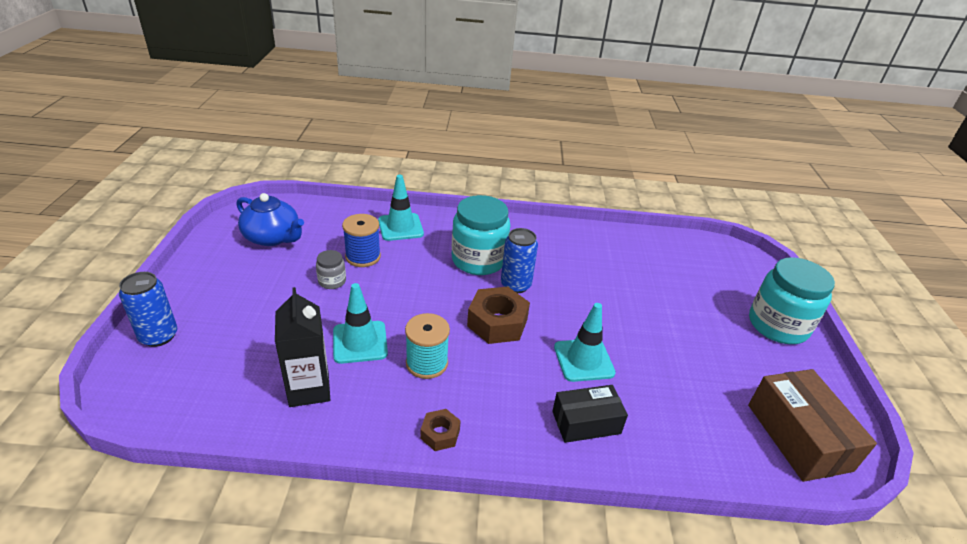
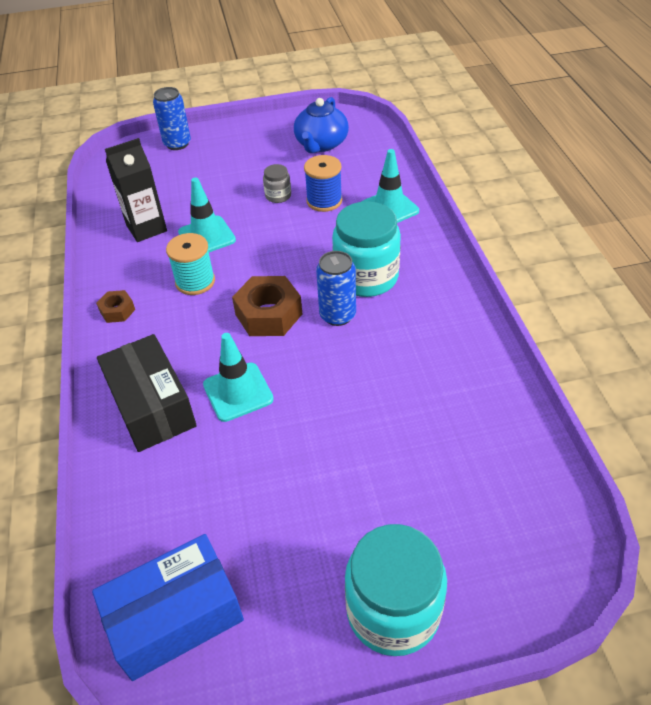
camera: 80 degrees right, 10 degrees up
(586, 422) = (152, 406): black box -> black box, size x1.53
(798, 437) = (175, 617): brown box -> blue box

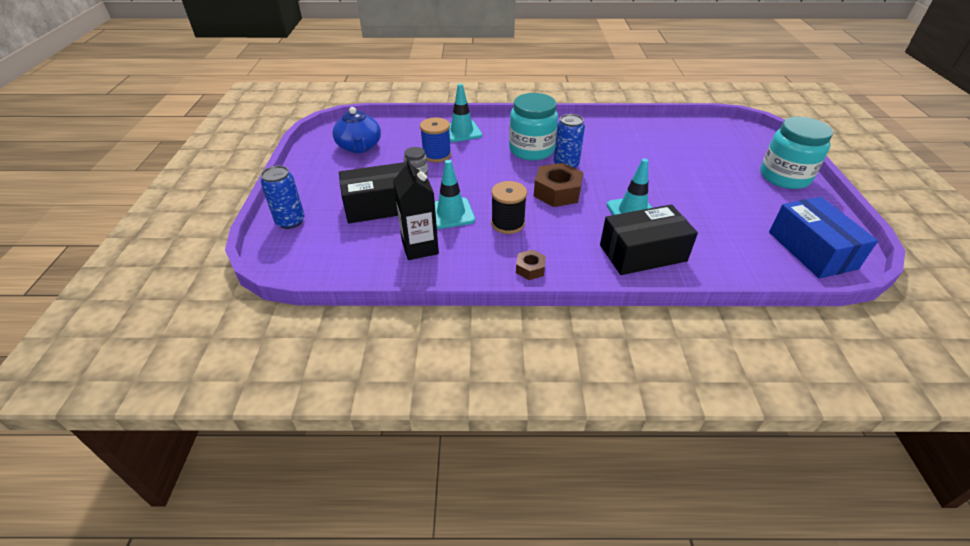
camera: 80 degrees left, 5 degrees down
(195, 281) = (508, 223): turquoise spool -> black spool
(211, 186) = (379, 206): none -> black box
(321, 144) = (359, 147): blue teapot -> blue teapot turned 45 degrees clockwise

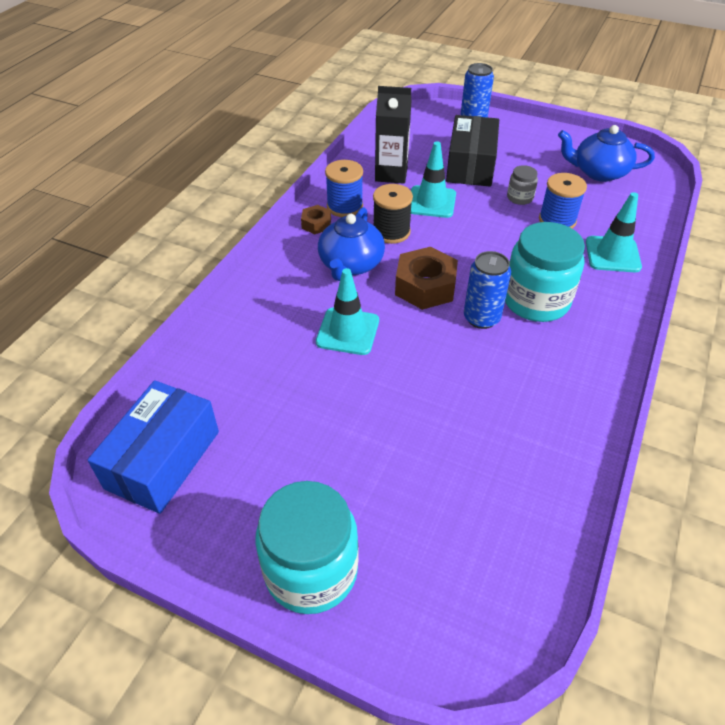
camera: 115 degrees right, 5 degrees up
(491, 260) = (345, 206): none -> blue spool
(565, 232) = (351, 264): none -> blue teapot
(642, 253) = (278, 305): black box -> none
(811, 250) = (163, 459): blue box -> blue box turned 75 degrees counterclockwise

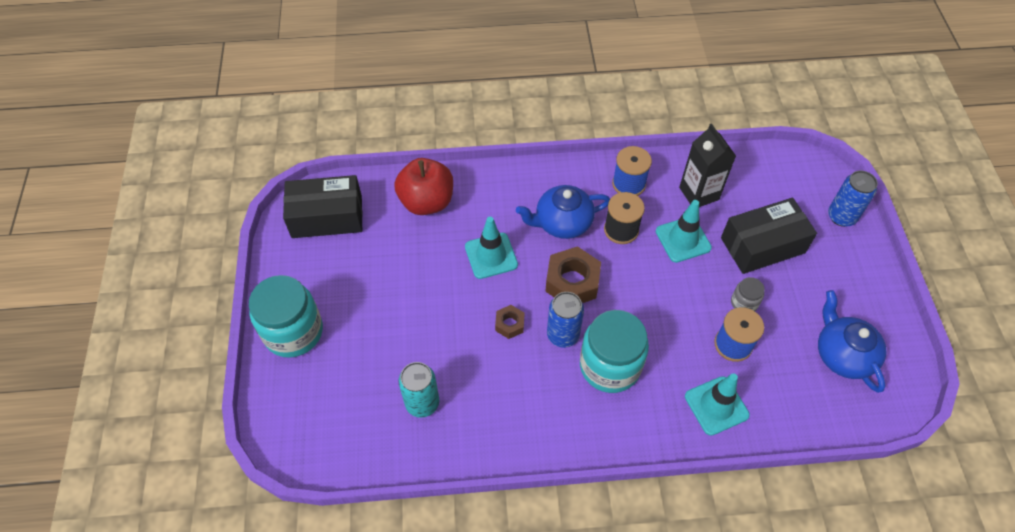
camera: 60 degrees right, 10 degrees up
(163, 459) = (327, 217): blue box -> black box
(231, 354) = (427, 202): none -> red apple
(316, 224) = (592, 177): brown nut -> brown nut (509, 324)
(498, 468) = (422, 403): none -> turquoise can

